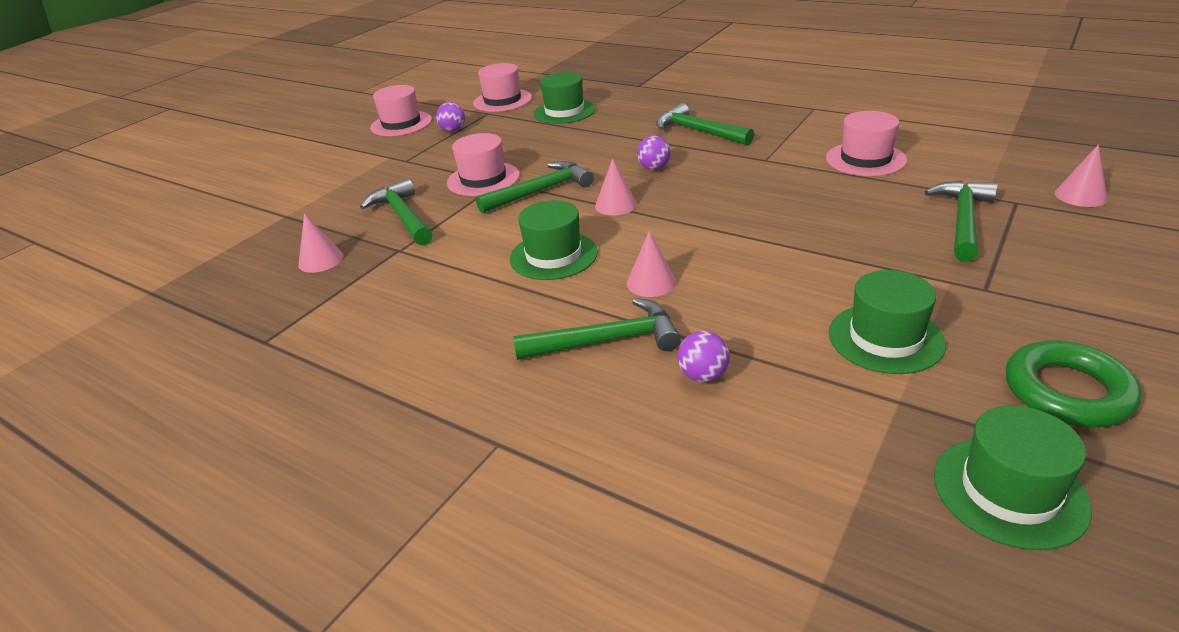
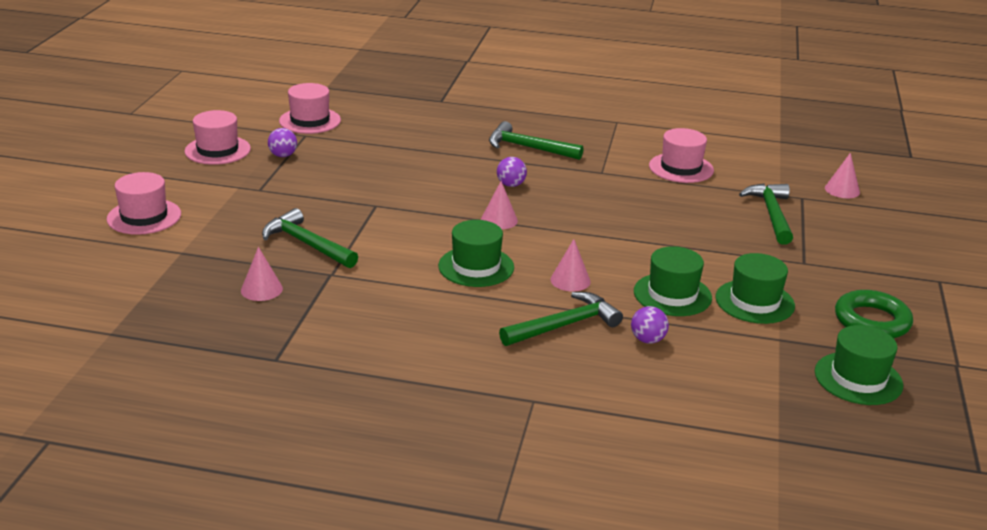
camera: 25 degrees left, 5 degrees down
(483, 179) = (357, 204): pink hat -> pink hat (144, 217)
(540, 191) = (422, 212): green hammer -> none
(564, 111) = (385, 131): green hat -> green hat (672, 295)

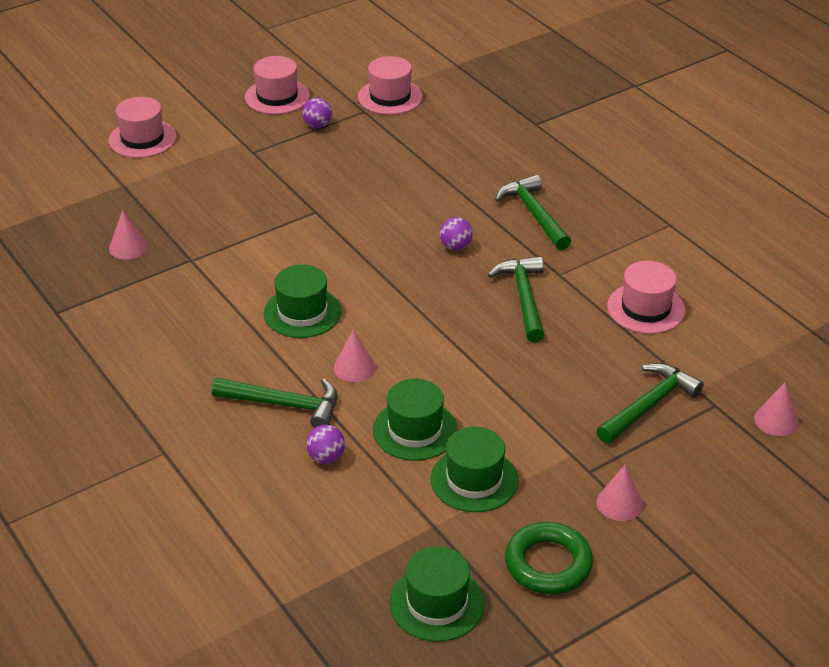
camera: 45 degrees right, 10 degrees up
(307, 244) = (213, 223): green hammer -> green hammer (524, 298)
(499, 220) = (389, 277): pink cone -> pink cone (619, 503)

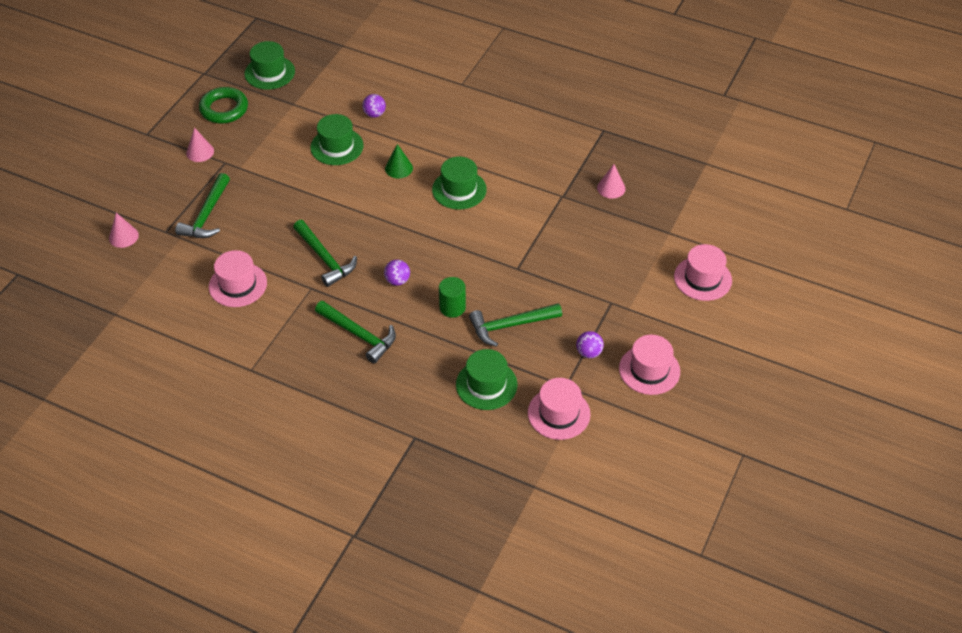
camera: 150 degrees right, 10 degrees up
(284, 405) = (420, 131): green hammer -> green hammer (510, 325)
(354, 367) = (399, 168): pink cone -> green cone
(416, 203) = (452, 307): none -> green cylinder
(474, 480) = (286, 133): green hat -> green hat (486, 384)

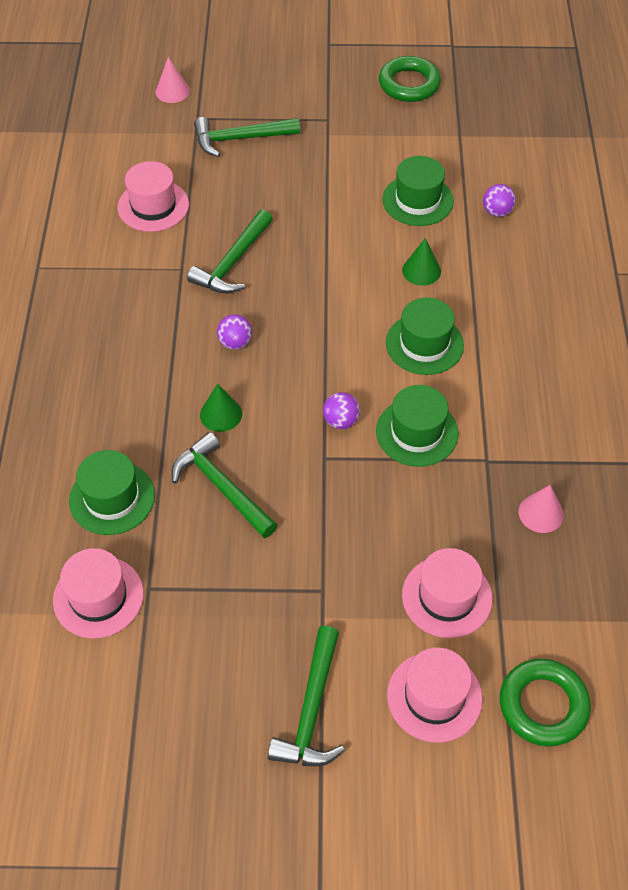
camera: 65 degrees right, 5 degrees up
(200, 152) = (330, 94): pink cone -> none
(269, 72) = (495, 95): green hat -> green hat (417, 432)
(359, 335) = (132, 340): green hammer -> green hammer (311, 710)
(452, 307) = (221, 414): green cylinder -> green cone
(589, 353) = (218, 595): purple ball -> purple ball (341, 421)
(649, 370) = (222, 683): pink hat -> pink hat (447, 597)
(728, 236) = (543, 705): none -> green ring

